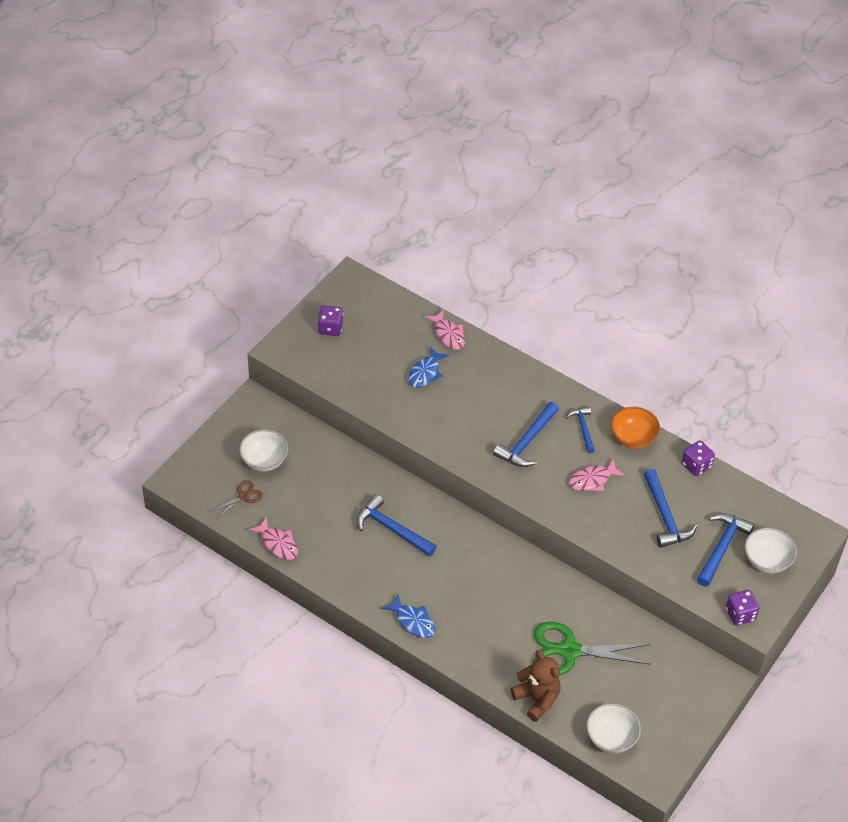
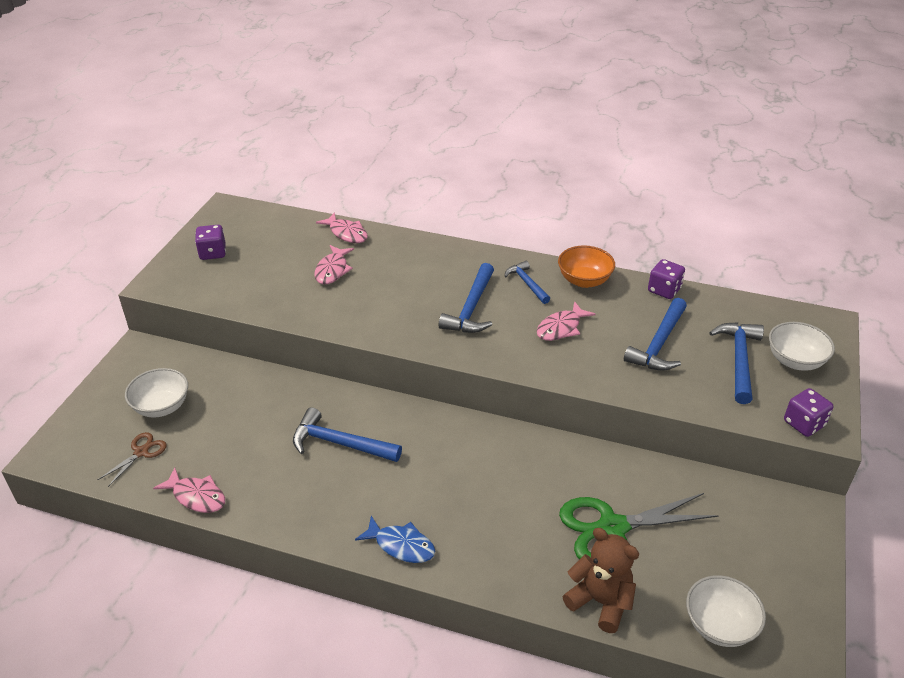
camera: 15 degrees left, 10 degrees down
(425, 373) = (332, 270): blue fish -> pink fish
(665, 516) = (659, 344): blue hammer -> blue hammer turned 60 degrees clockwise

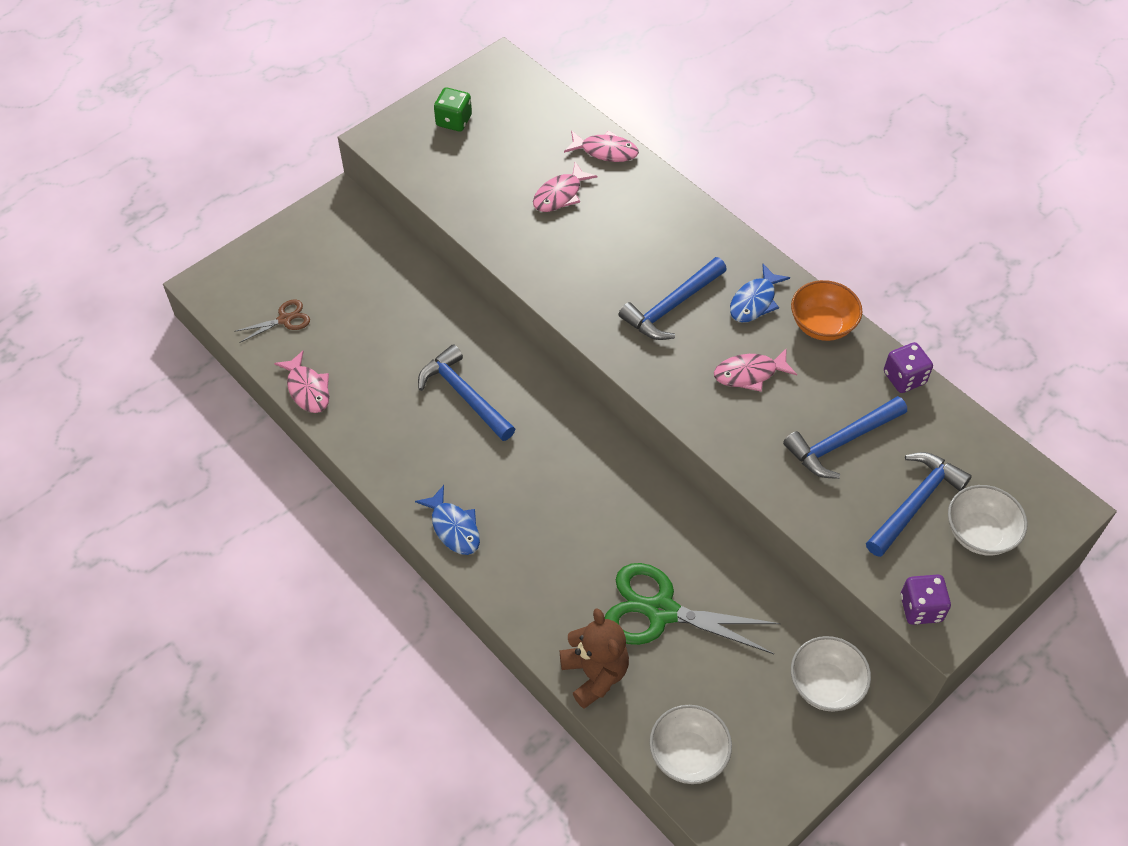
camera: 30 degrees right, 15 degrees up
(161, 407) = (327, 277): white bowl -> white bowl (825, 685)
(213, 253) = (454, 121): purple dice -> green dice
(347, 233) = (605, 151): pink fish -> pink fish turned 60 degrees counterclockwise
(527, 283) = (754, 301): blue hammer -> blue fish

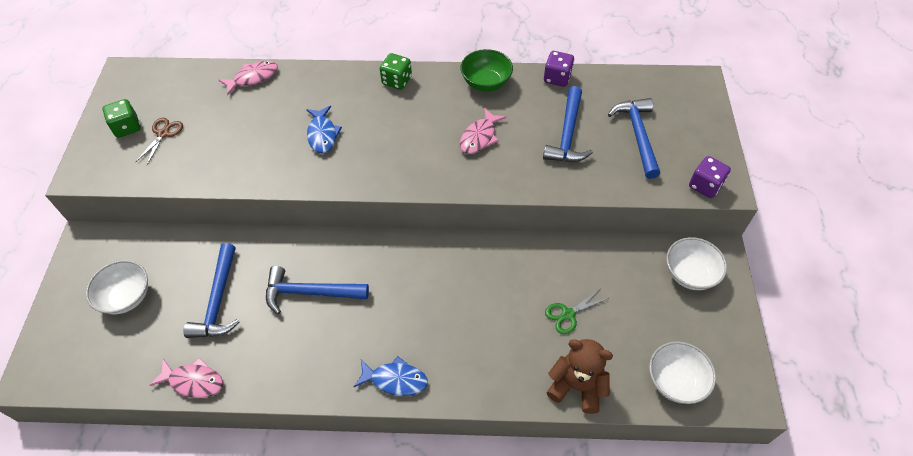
camera: 45 degrees left, 0 degrees up
(285, 319) = (124, 349): brown scissors -> brown scissors (163, 134)
(560, 195) = (252, 121): pink fish -> none
(661, 611) = (568, 314): green scissors -> green scissors, size x0.49
(672, 306) = (394, 134): blue hammer -> blue hammer (218, 300)
(735, 255) = (397, 81): none -> green dice
(754, 301) = (436, 97): blue fish -> blue fish (322, 134)
(822, 325) = (486, 83): orange bowl -> green bowl
(979, 534) = (683, 125): white bowl -> white bowl (127, 297)

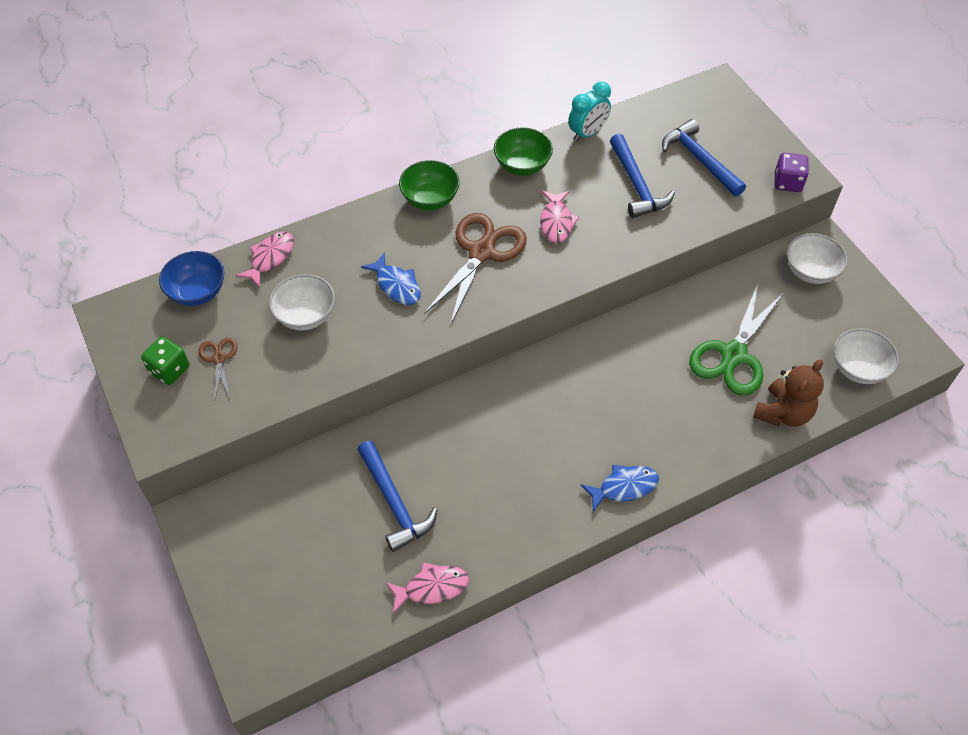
camera: 30 degrees left, 0 degrees up
(127, 297) = (292, 547): white bowl -> white bowl (305, 315)
(188, 81) = (197, 292): none -> blue bowl
(310, 293) = (482, 450): blue hammer -> none
(397, 81) = (430, 199): green dice -> green bowl
(404, 136) = (481, 252): none -> brown scissors
(557, 78) = (587, 133): purple dice -> turquoise clock
(568, 314) = (733, 355): green scissors -> green scissors, size x2.03
(577, 386) = (783, 413): brown teddy bear -> brown teddy bear turned 135 degrees clockwise

